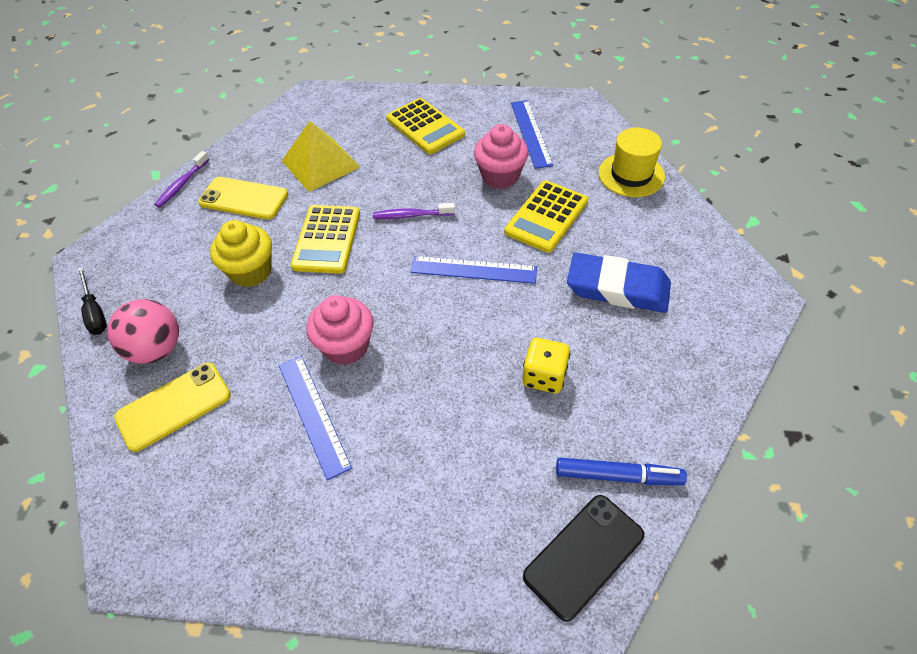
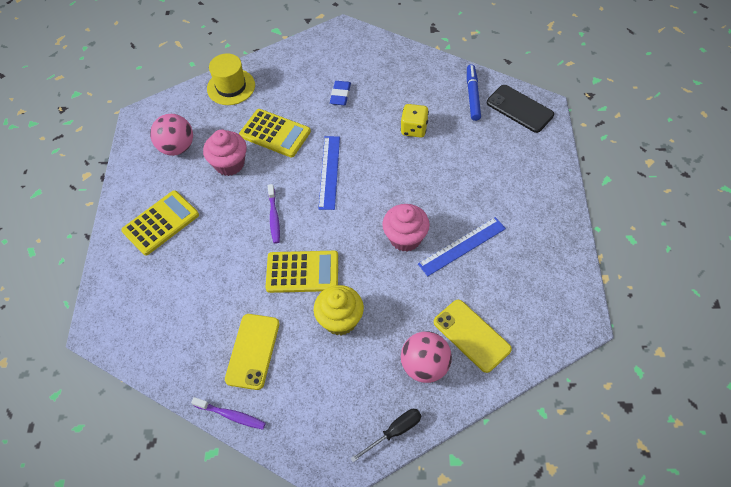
camera: 95 degrees left, 5 degrees up
(321, 164) = (207, 297): yellow pyramid -> none
(531, 133) = (177, 147): blue ruler -> pink ball
(617, 288) = (340, 95): blue eraser -> blue eraser, size x0.54

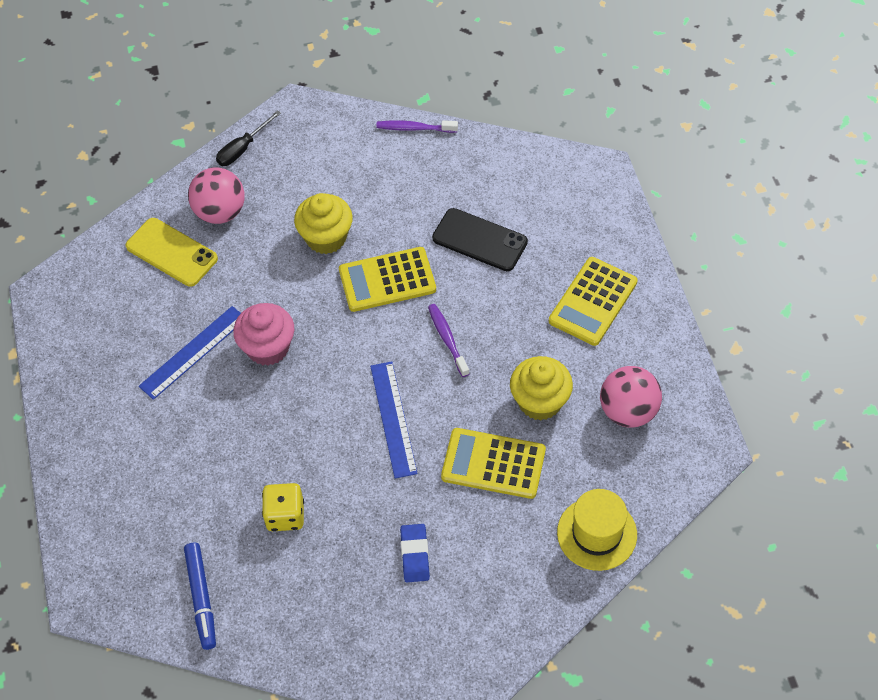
camera: 165 degrees right, 0 degrees up
(229, 164) = (540, 401): pink cupcake -> yellow cupcake
(253, 351) = (415, 187): yellow phone -> none
(519, 109) = (125, 587): black phone -> black phone (479, 240)

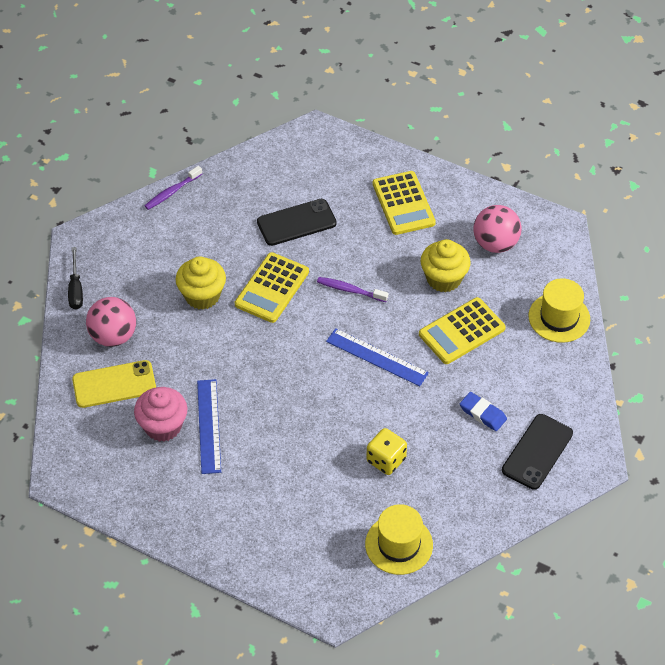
camera: 50 degrees left, 5 degrees down
(201, 598) = (399, 544): blue marker -> yellow hat
(268, 348) = (251, 384): pink cupcake -> pink cupcake (163, 426)
(416, 636) = (537, 452): none -> black phone

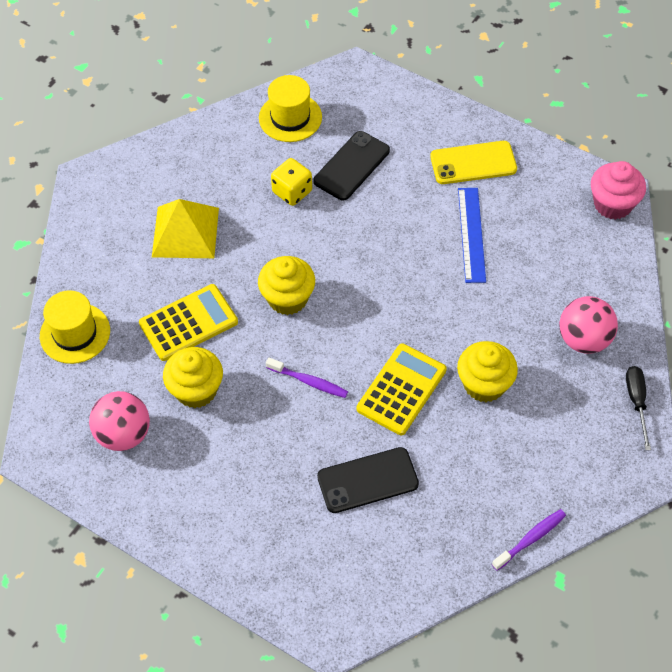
camera: 175 degrees left, 5 degrees up
(114, 384) = (576, 284): yellow phone -> yellow phone (473, 163)
(163, 426) = (519, 236): pink cupcake -> pink cupcake (612, 204)
(377, 357) = (287, 298): blue ruler -> yellow cupcake
(403, 203) = (227, 501): yellow calculator -> none
(482, 413) = (185, 232): blue eraser -> yellow pyramid
(537, 452) = (139, 191): black phone -> black phone (351, 166)

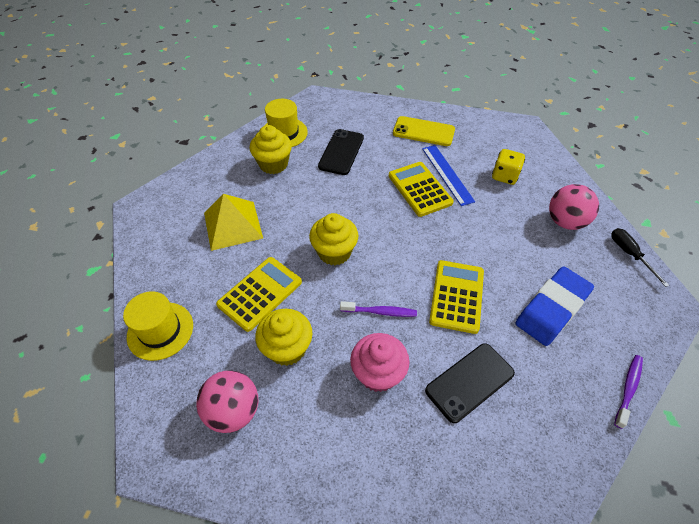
camera: 20 degrees left, 5 degrees down
(292, 192) = (305, 178): yellow dice -> yellow dice (504, 176)
(426, 246) = (420, 189): none -> yellow calculator
(473, 163) = (423, 132): yellow phone -> yellow phone turned 45 degrees clockwise
(484, 384) = (516, 273): yellow cupcake -> yellow cupcake (273, 164)
(501, 435) = (552, 309): none -> blue eraser
(612, 204) = (527, 134): pink cupcake -> pink cupcake (378, 373)

